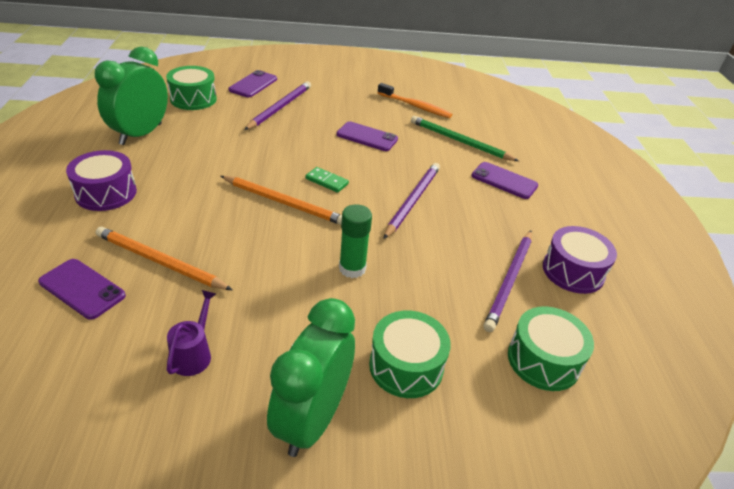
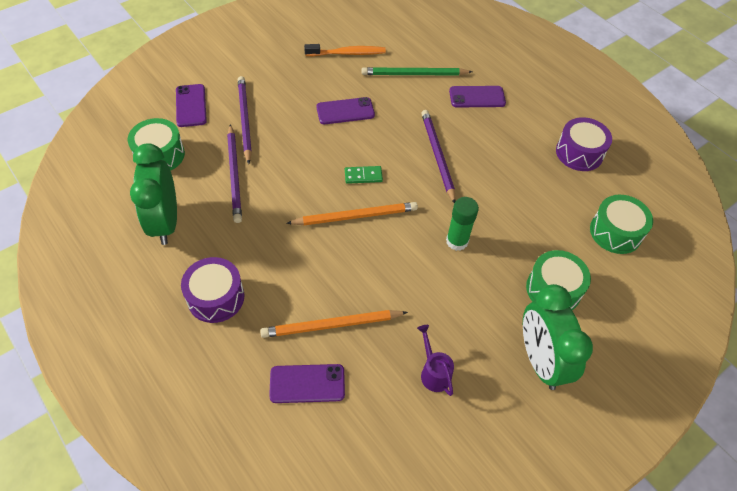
camera: 35 degrees left, 15 degrees up
(509, 280) = (552, 185): purple pencil -> purple pencil (234, 175)

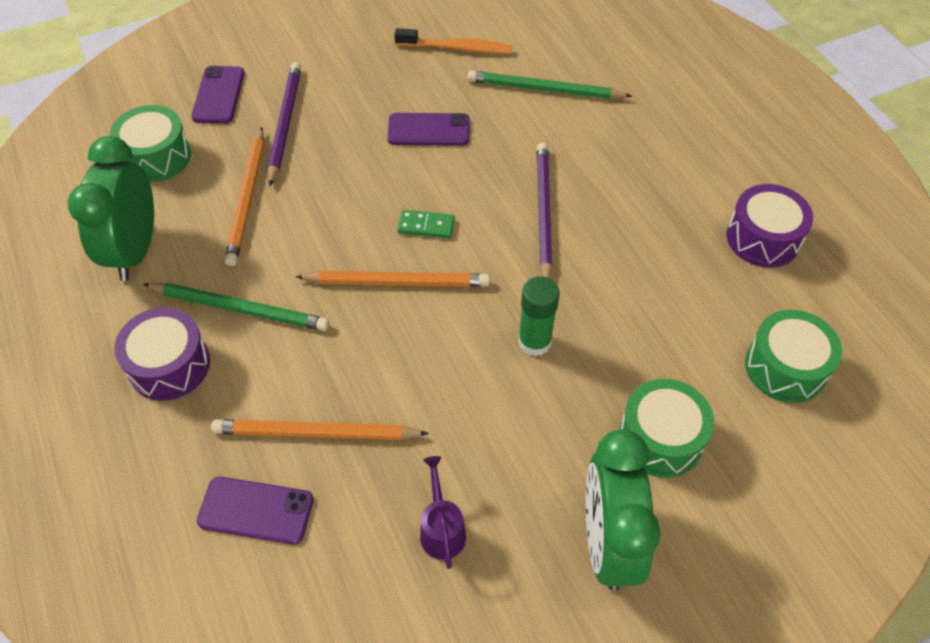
camera: 15 degrees right, 0 degrees up
(234, 175) = (248, 198): purple pencil -> orange pencil
(252, 251) = (239, 308): none -> green pencil
(477, 97) = (628, 134): purple phone -> none

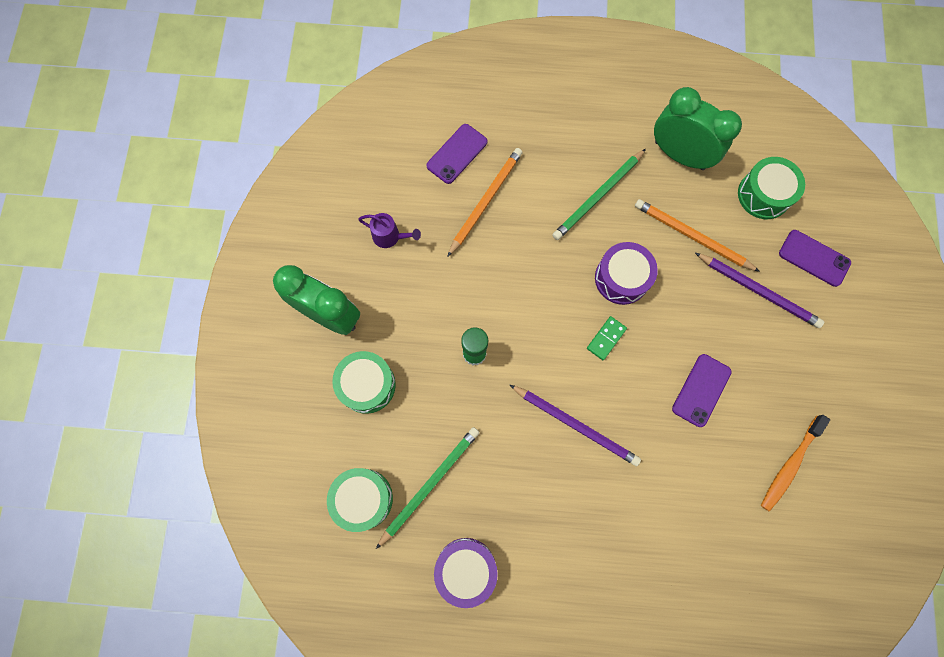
camera: 120 degrees right, 20 degrees up
(169, 365) = (576, 145): purple drum -> purple drum (621, 278)
(396, 282) = (568, 296): orange pencil -> none
(545, 90) = (703, 508): green pencil -> green pencil (429, 485)

